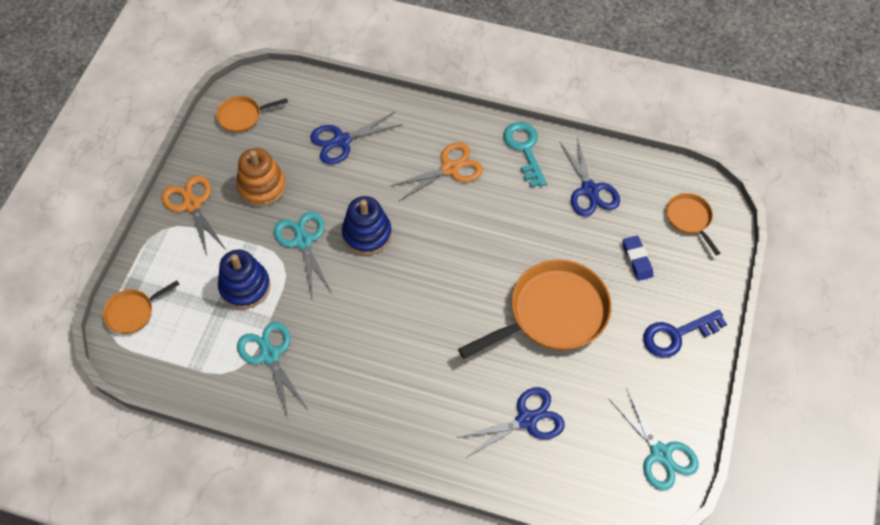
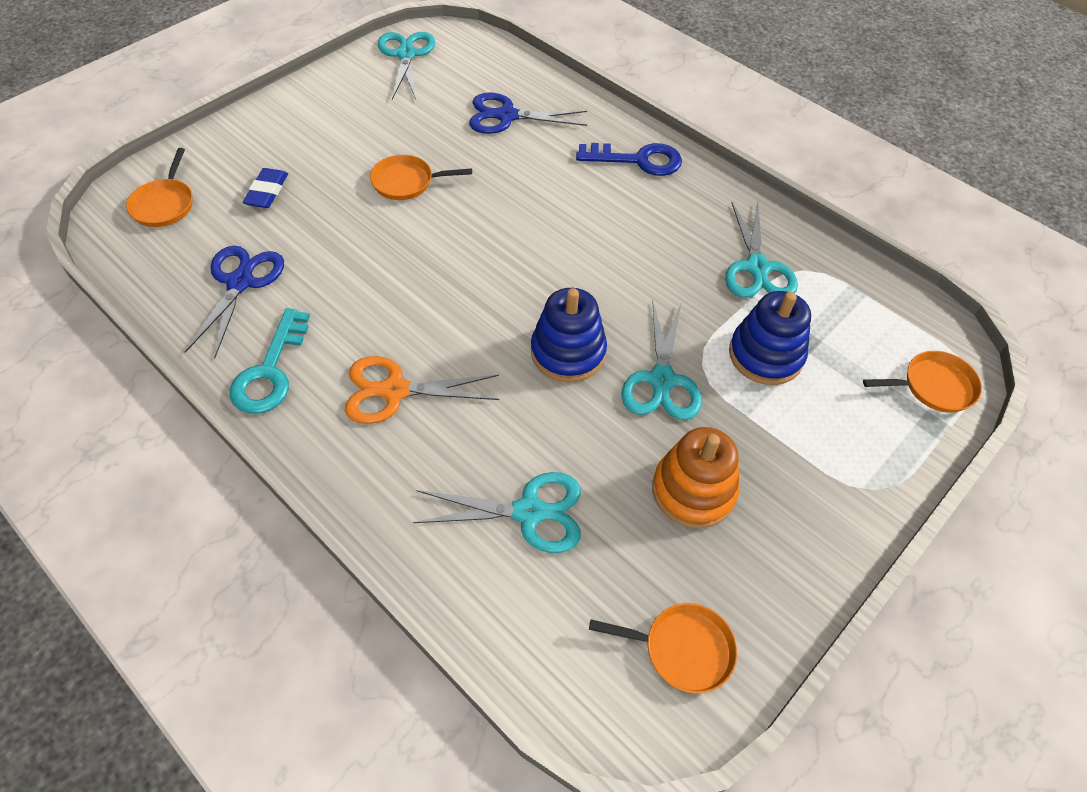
camera: 155 degrees left, 5 degrees down
(192, 204) = (818, 510): orange scissors -> none
(342, 141) = (529, 512): blue scissors -> turquoise scissors
(552, 313) = (407, 182): orange pan -> orange pan, size x0.49
(676, 335) = (300, 119): blue key -> blue key (638, 160)

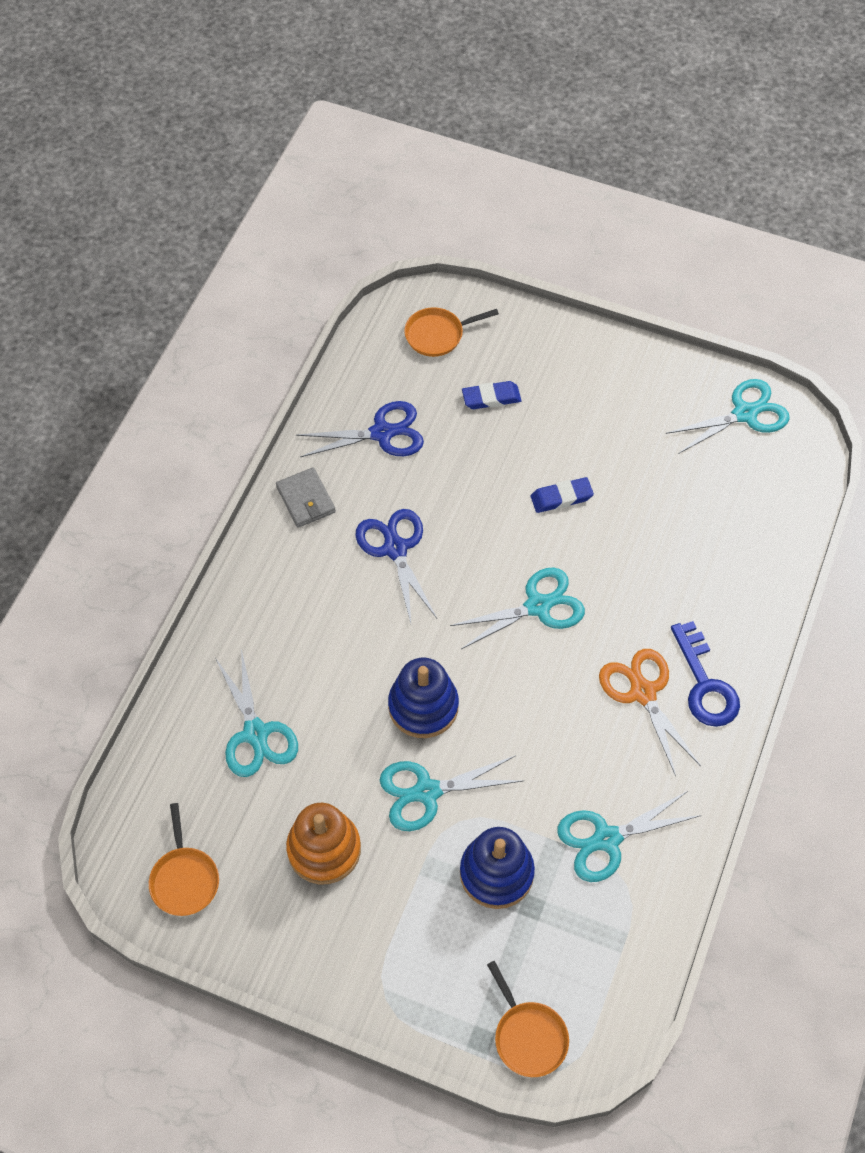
camera: 70 degrees right, 5 degrees up
(270, 371) = (306, 499): turquoise key -> grey wallet
(395, 391) = (326, 593): orange scissors -> orange scissors (643, 693)
(407, 182) = (561, 497): orange pan -> blue eraser
(507, 116) = (703, 541): blue scissors -> blue scissors (395, 549)
(507, 234) = (538, 606): none -> turquoise scissors

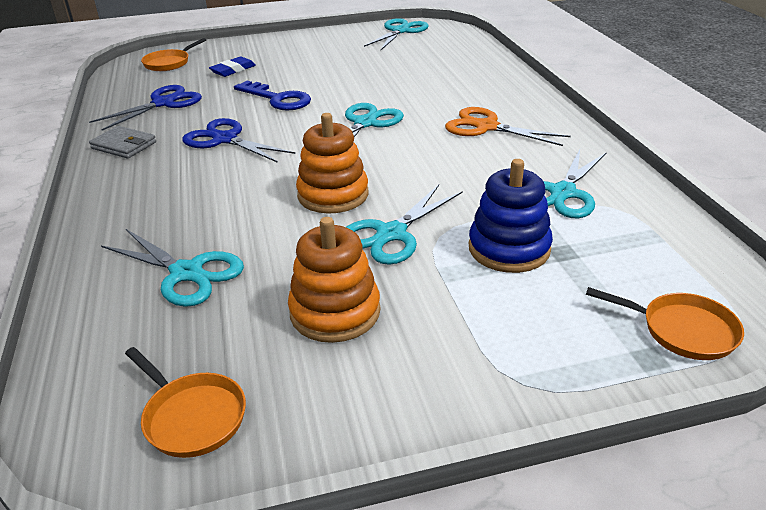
camera: 35 degrees left, 25 degrees down
(423, 706) = (333, 195): blue stacking toy -> orange stacking toy
(561, 497) = (326, 84): blue eraser -> none
(705, 684) = (520, 110): blue key -> blue key (278, 99)

